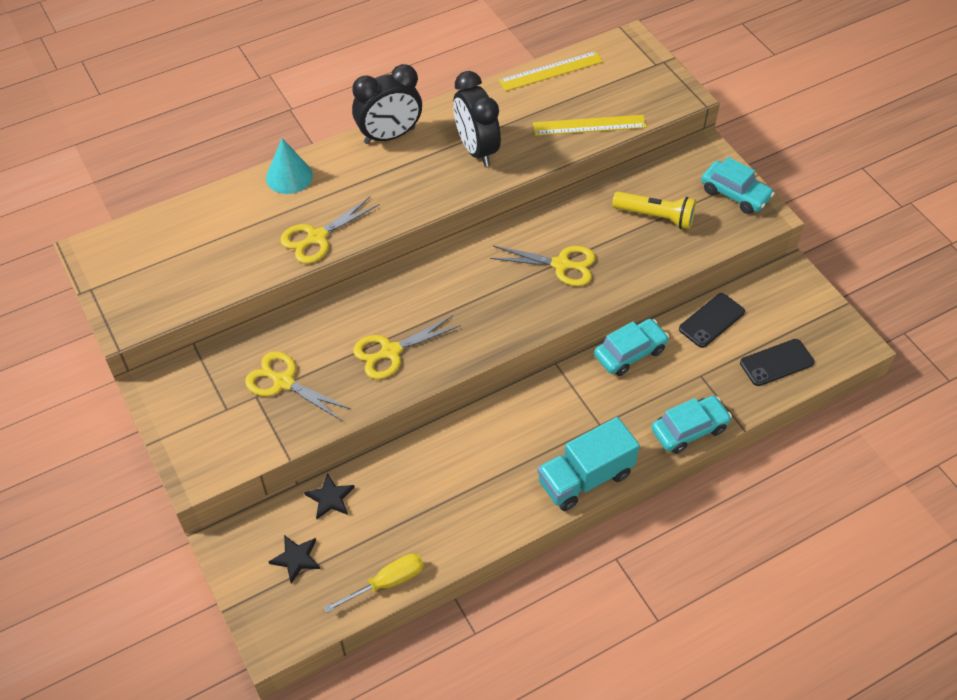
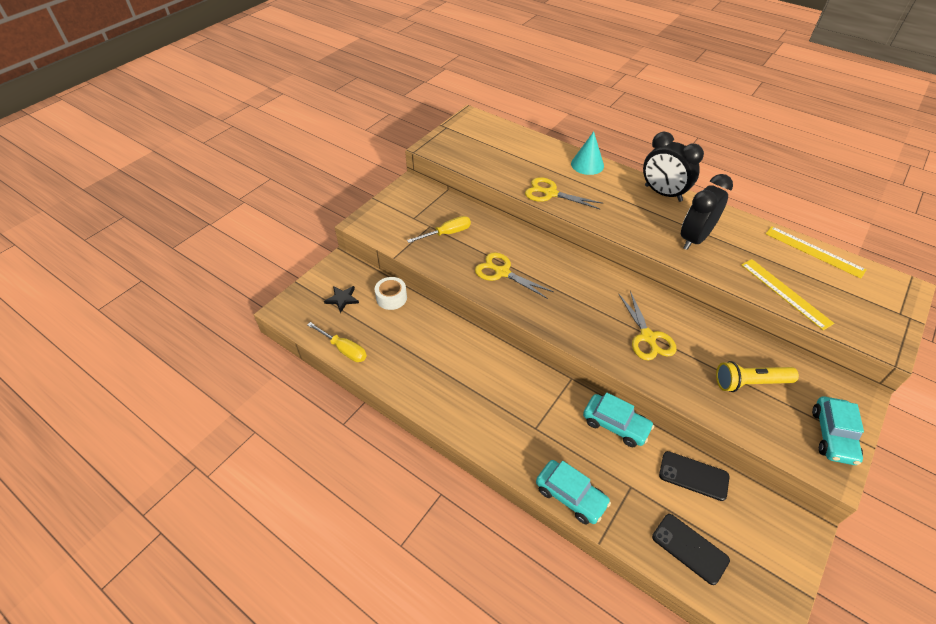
camera: 65 degrees right, 5 degrees down
(284, 382) = (447, 233): yellow scissors -> yellow screwdriver
(330, 498) = (391, 298): black star -> white tape
(585, 478) = (482, 435): turquoise truck -> none
(655, 217) = (750, 383): yellow flashlight -> yellow flashlight turned 90 degrees clockwise

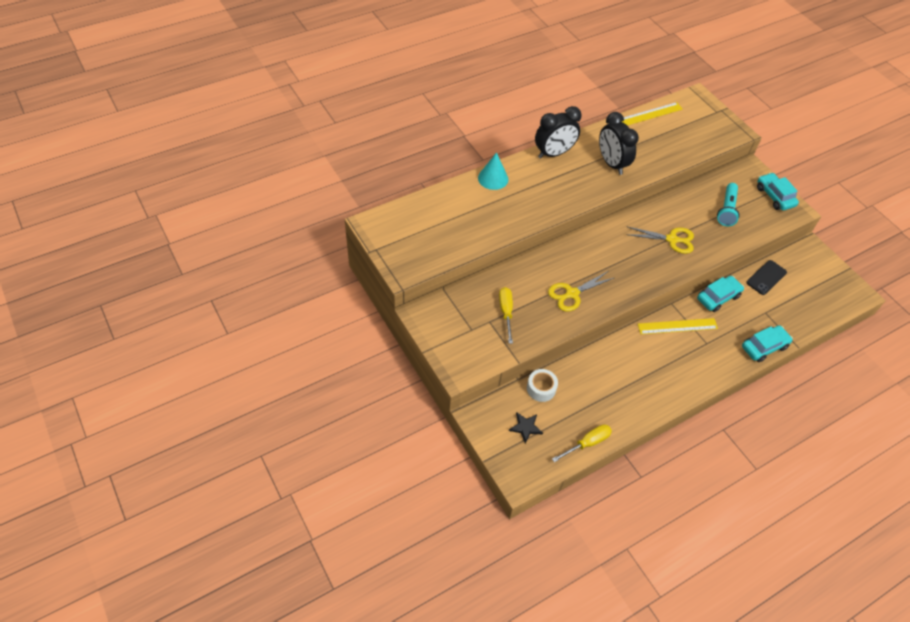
camera: 70 degrees left, 5 degrees up
(550, 193) = (519, 218): yellow scissors -> none
(689, 548) = (812, 305): black phone -> none
(750, 383) = (726, 210): yellow flashlight -> turquoise flashlight
(785, 293) = (681, 150): yellow ruler -> yellow ruler (677, 326)
(833, 435) = (774, 196): turquoise car -> turquoise car turned 150 degrees counterclockwise

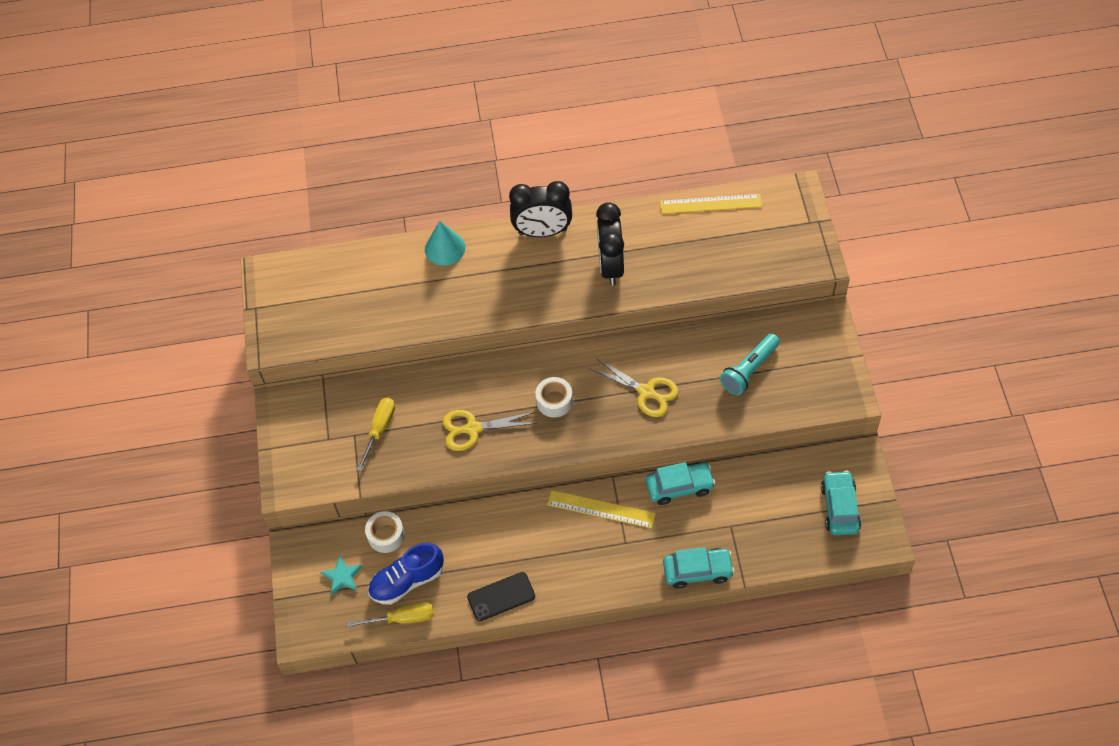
camera: 30 degrees right, 5 degrees up
(525, 427) = (342, 576): black star -> turquoise star
(575, 416) = (407, 581): none -> blue shoe
(616, 261) = (554, 401): none -> white tape
(766, 277) = (764, 479): black phone -> black phone (501, 597)
(774, 196) = (831, 368): turquoise car -> turquoise car (839, 507)

